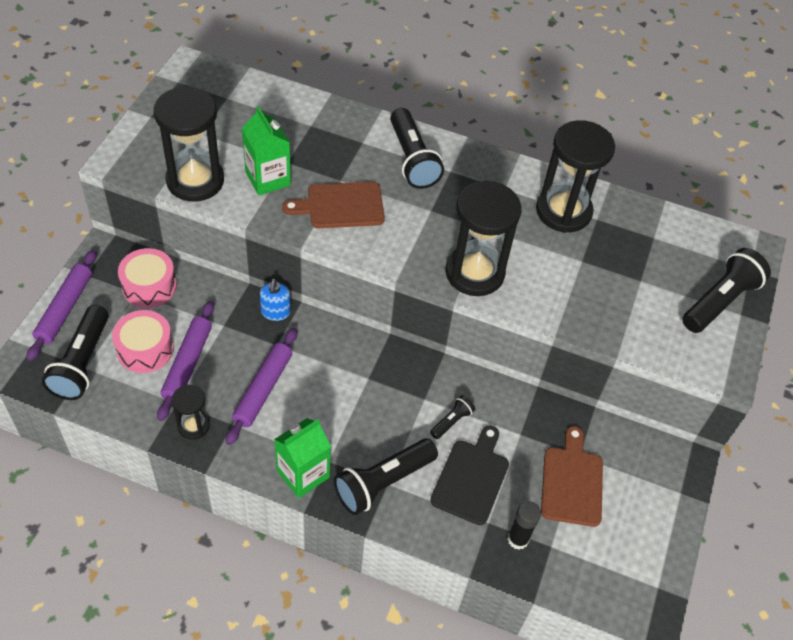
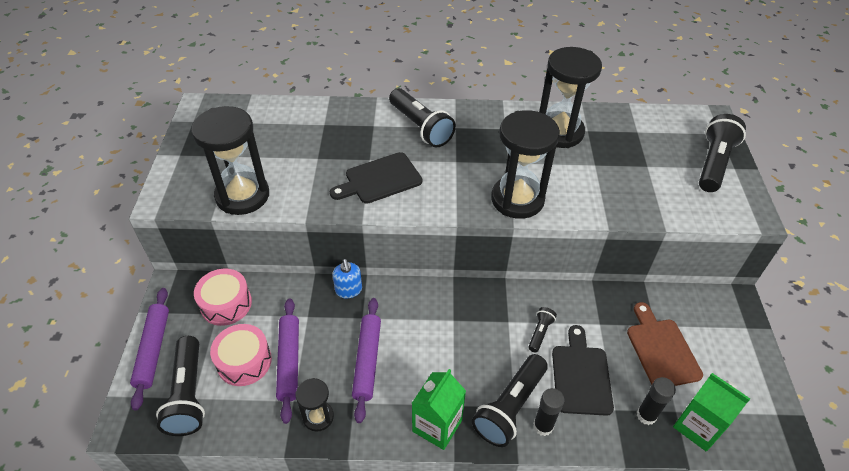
camera: 15 degrees left, 5 degrees down
(268, 179) = (307, 176): green carton -> green carton (698, 426)
(341, 206) = (380, 179): brown cutting board -> black cutting board
(407, 511) = (543, 426): none -> black glue stick

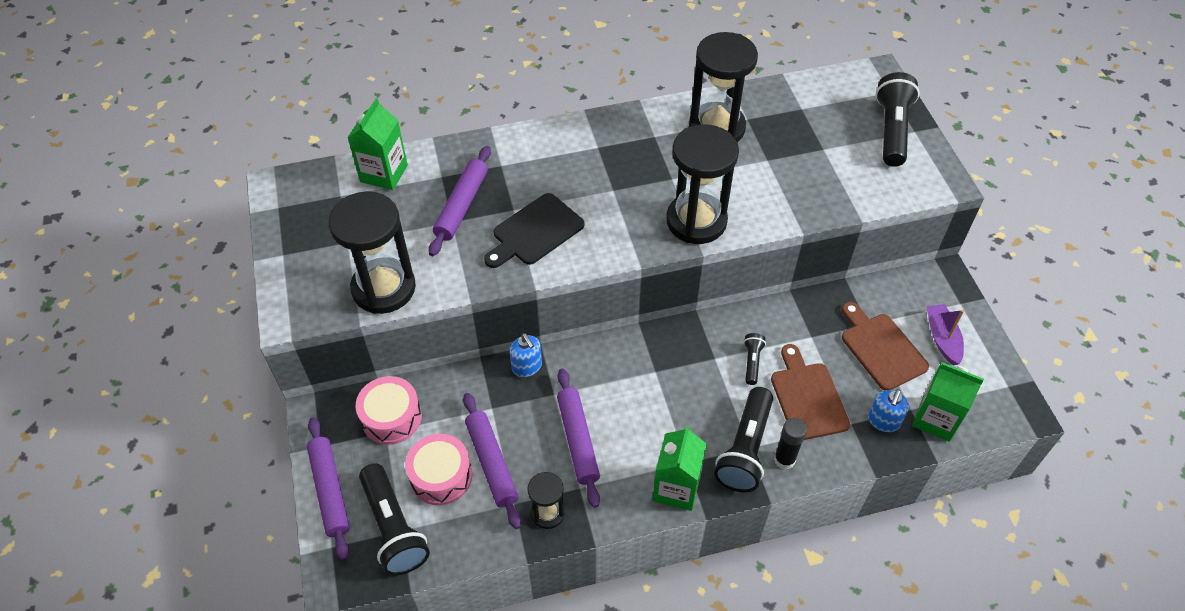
camera: 15 degrees left, 5 degrees up
(282, 113) = (384, 173): none -> green carton
(330, 148) = (461, 206): none -> purple rolling pin
(421, 127) = (557, 155): black flashlight -> none
(581, 376) = (807, 397): black cutting board -> brown cutting board
(646, 415) = (883, 421): black glue stick -> blue soap dispenser
(722, 354) = (942, 338): none -> purple boat

